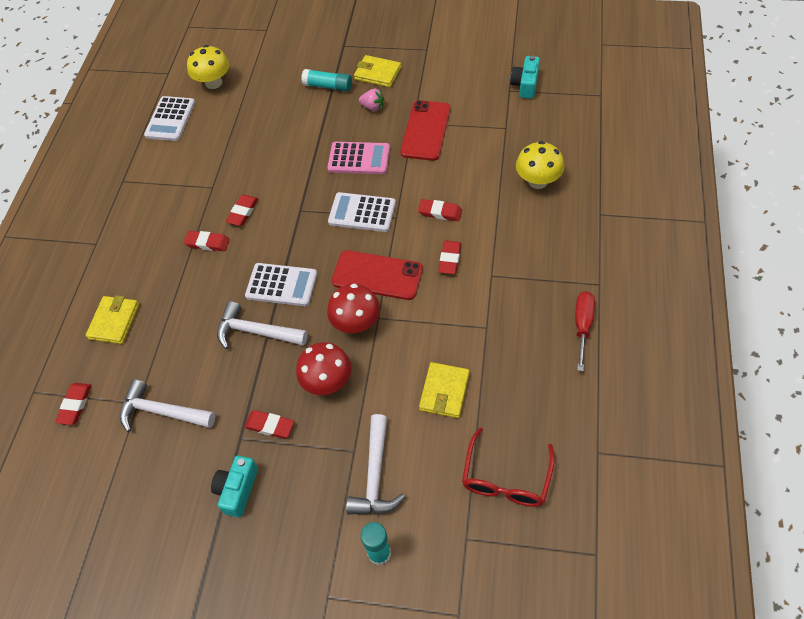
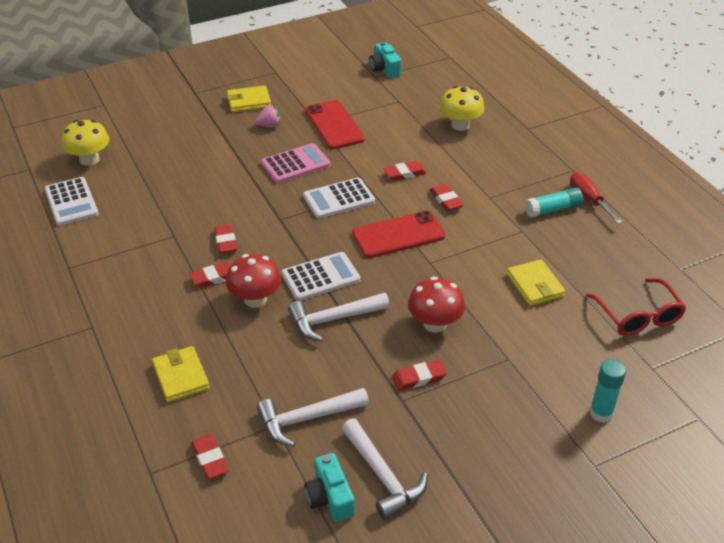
camera: 40 degrees left, 15 degrees down
(237, 490) = (440, 436): turquoise camera -> turquoise camera (330, 497)
(328, 86) = (211, 125): turquoise glue stick -> turquoise glue stick (553, 209)
(356, 323) = (415, 274): red mushroom -> red mushroom (255, 299)
(375, 475) = (542, 365): white hammer -> white hammer (382, 476)

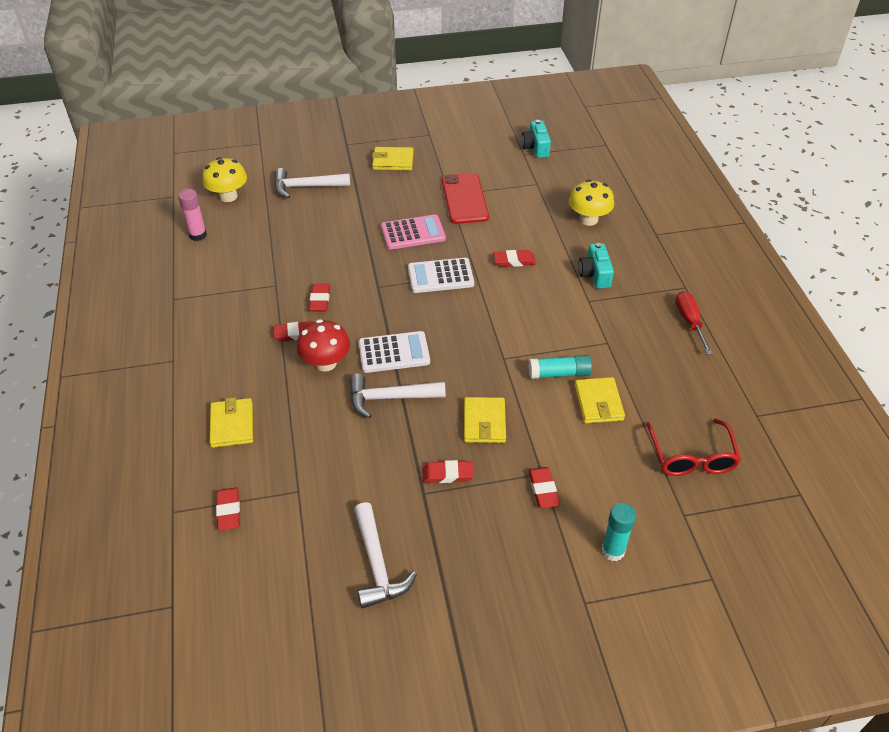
camera: 15 degrees right, 5 degrees up
(71, 202) = (198, 235): white calculator -> pink glue stick
(269, 125) = (403, 189): pink strawberry -> none
(307, 419) = (329, 492): white hammer -> white hammer (306, 187)
(330, 497) = (321, 574): turquoise camera -> turquoise camera (595, 274)
(398, 235) = (483, 324): red phone -> none
(435, 324) = (484, 422): red mushroom -> yellow wallet
(446, 200) = (544, 296): red eraser -> red eraser (543, 489)
(553, 209) = (648, 326): turquoise glue stick -> turquoise glue stick (559, 373)

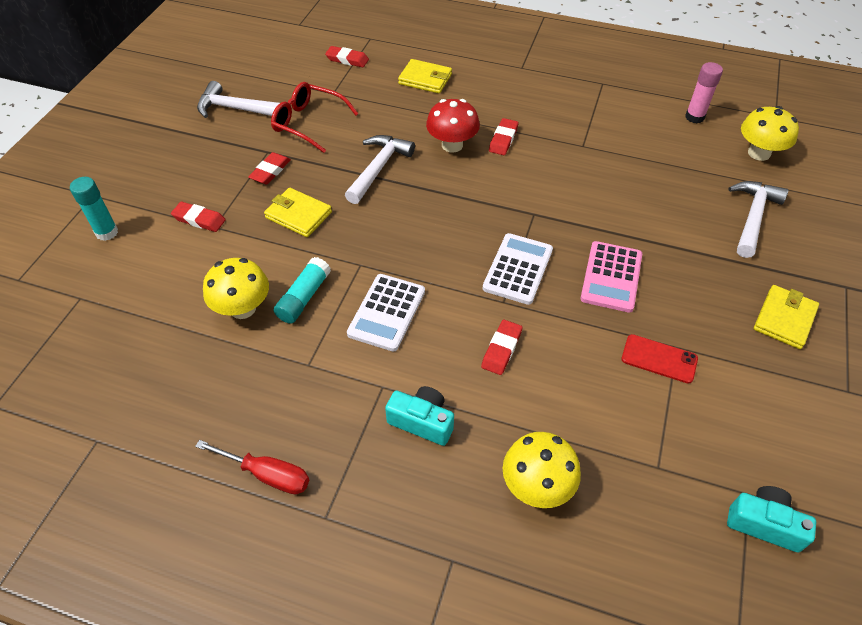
camera: 120 degrees right, 5 degrees up
(320, 300) = (540, 167): red eraser -> none
(394, 352) = (431, 191): white calculator -> white calculator (387, 312)
(464, 199) = (659, 359): red phone -> red phone, size x0.62
(598, 403) = (243, 308): yellow wallet -> yellow mushroom
(692, 457) = (118, 343): red glasses -> red glasses (308, 123)

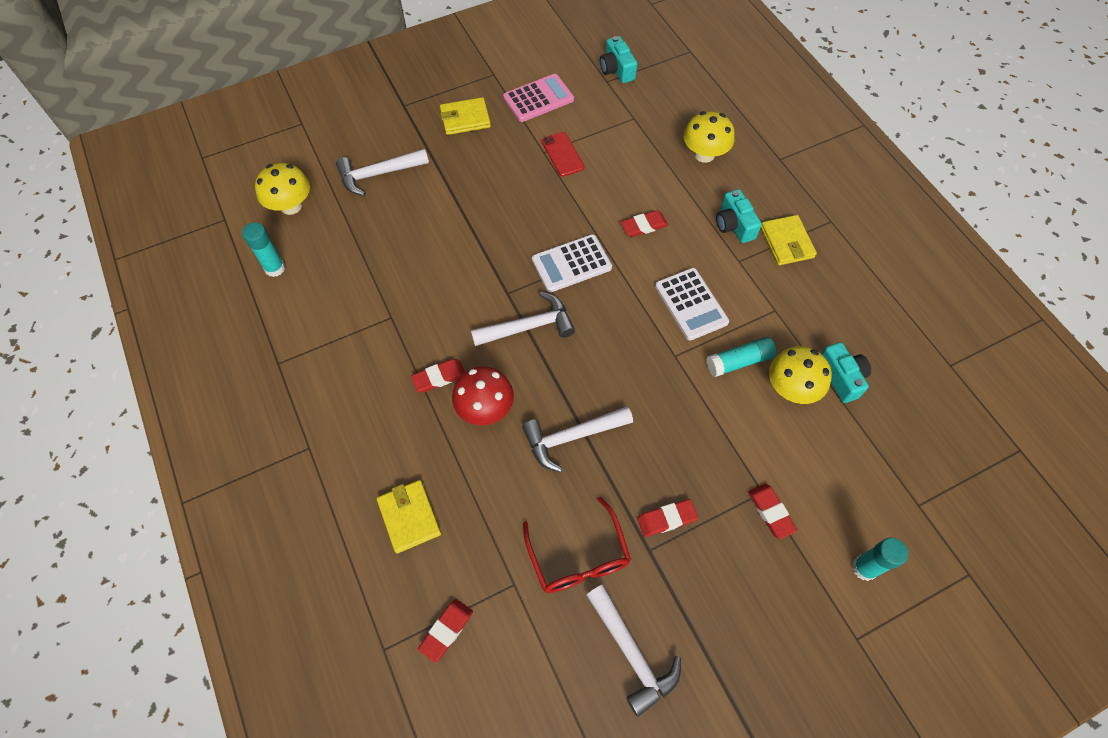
camera: 135 degrees left, 10 degrees up
(203, 349) = (841, 377): none -> turquoise camera
(267, 474) = (849, 265): red screwdriver -> none
(298, 215) = (682, 443): yellow wallet -> yellow wallet (787, 242)
(347, 59) = (446, 630): red eraser -> red eraser turned 60 degrees clockwise
(387, 312) = (691, 304): white calculator -> white calculator turned 90 degrees clockwise
(489, 205) = (528, 327): none -> white hammer
(611, 277) = (521, 212): pink calculator -> pink calculator (538, 98)
(694, 117) = (275, 268): pink glue stick -> turquoise glue stick

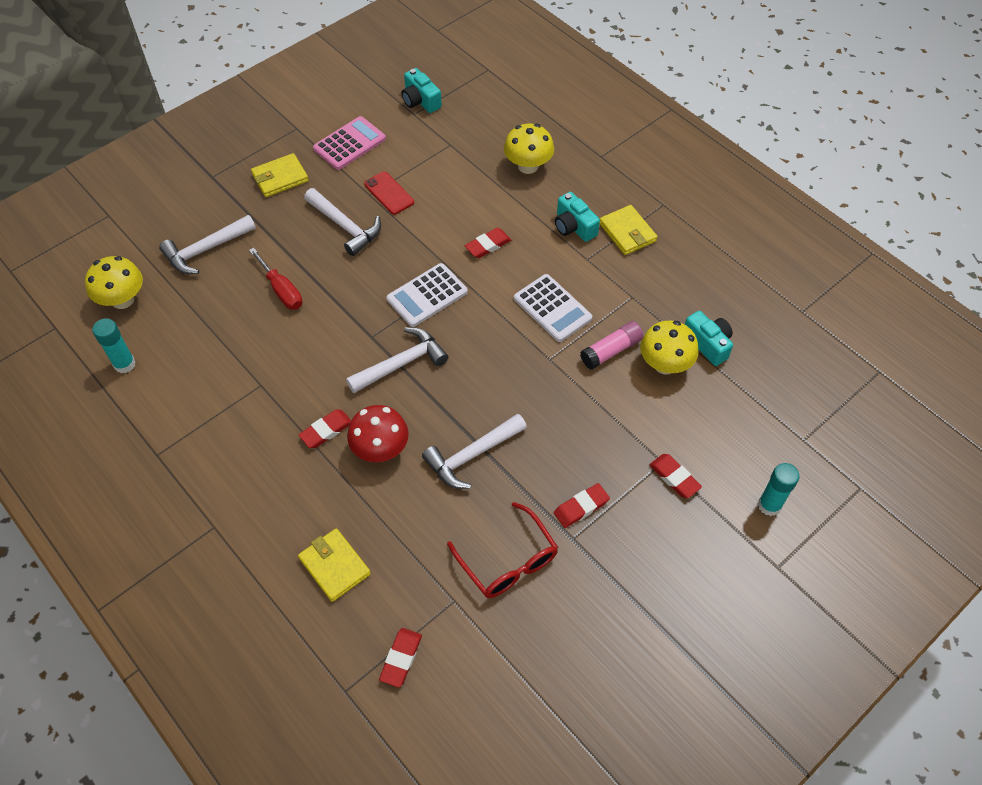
camera: 15 degrees left, 5 degrees down
(436, 228) = (281, 290): none -> red screwdriver
(632, 653) = (580, 632): white hammer -> white hammer (345, 226)
(739, 362) = (611, 351): turquoise glue stick -> pink glue stick

